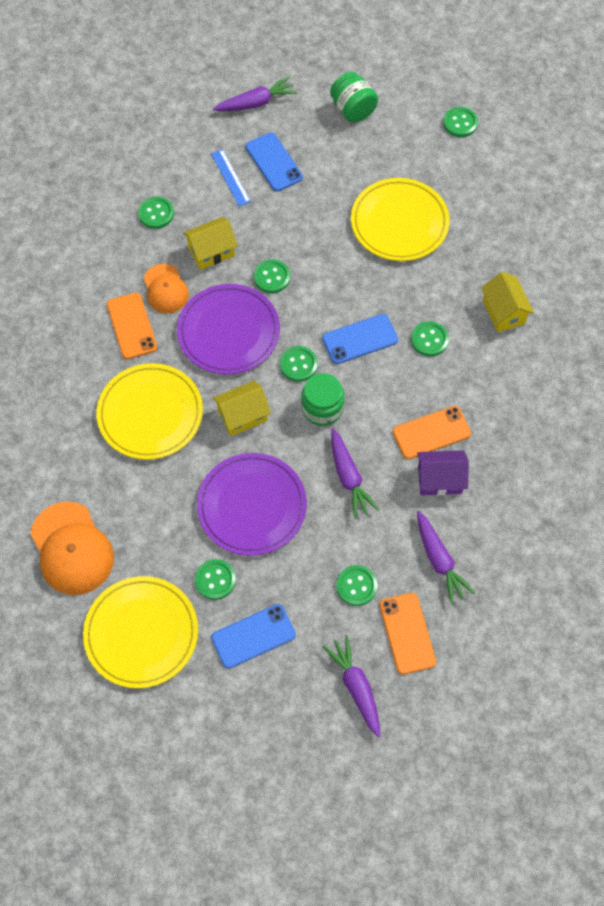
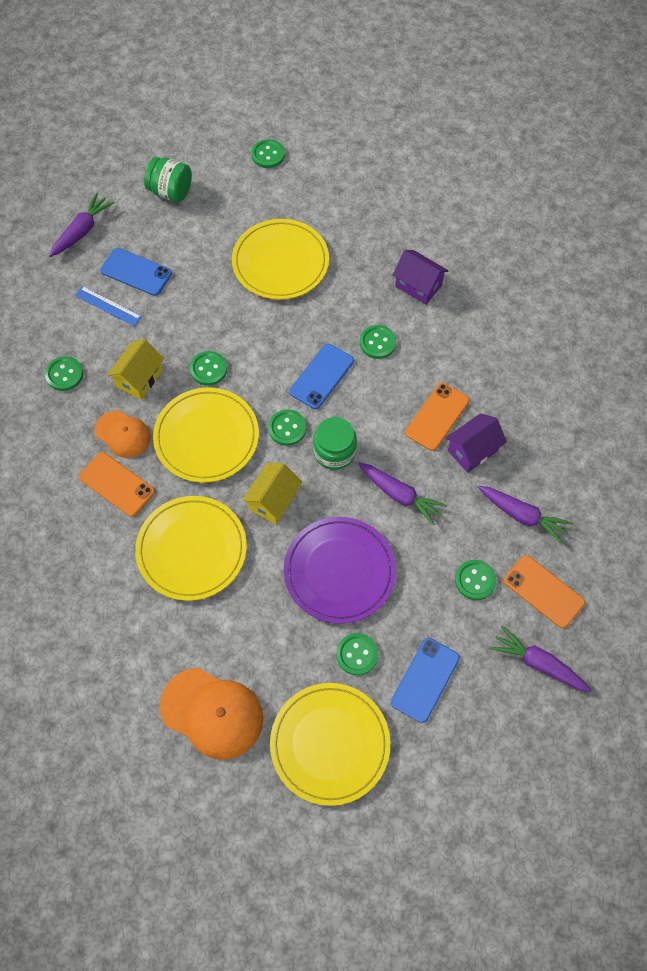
camera: 35 degrees left, 0 degrees up
(228, 331) = (206, 437): purple plate -> yellow plate
(503, 312) = (418, 286): yellow house -> purple house

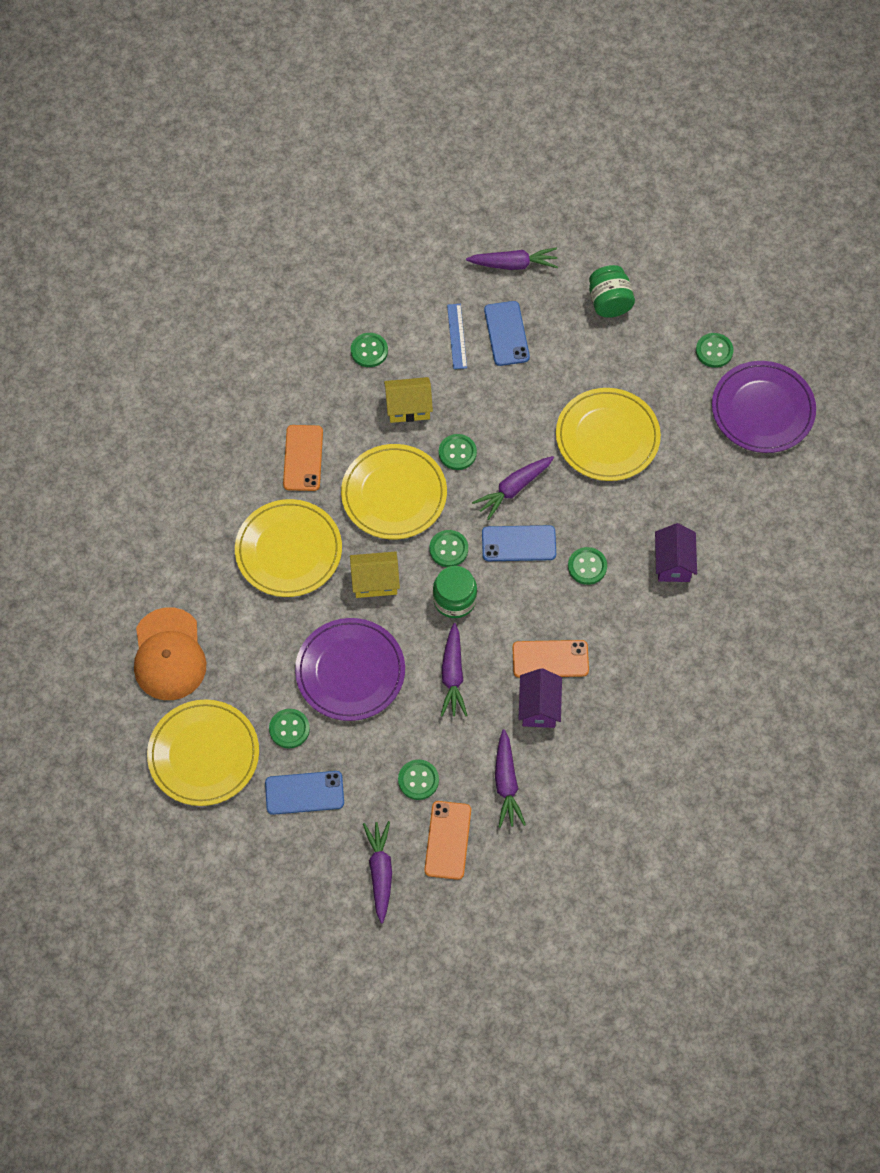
camera: 55 degrees right, 0 degrees up
(123, 434) = (349, 431): orange cap -> none
(272, 351) = (513, 489): none -> purple carrot
(339, 156) = (762, 409): none -> purple plate
(472, 450) = (539, 707): purple house -> purple house turned 75 degrees clockwise

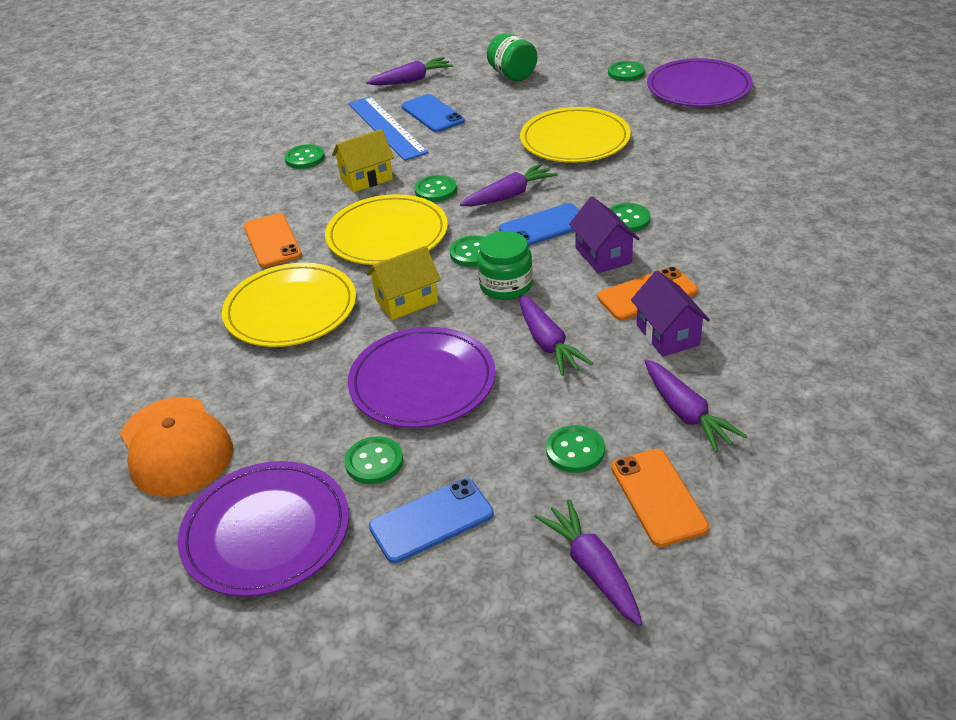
camera: 20 degrees left, 25 degrees down
(203, 754) = (266, 532): yellow plate -> purple plate
(456, 336) = (386, 128): blue ruler -> blue ruler, size x1.83
(513, 489) = (510, 195): purple carrot -> purple carrot turned 150 degrees counterclockwise
(673, 563) = (709, 191): purple house -> purple house (603, 255)

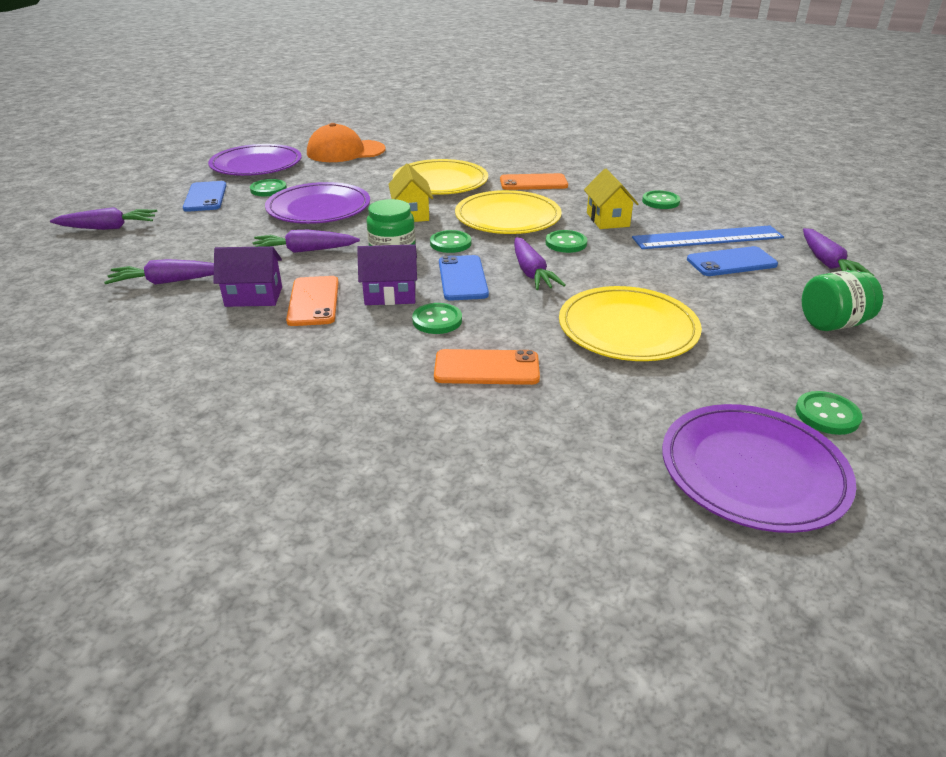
camera: 105 degrees right, 5 degrees down
(575, 451) = (194, 240): green button -> none
(658, 497) = (121, 255): orange phone -> orange phone (486, 368)

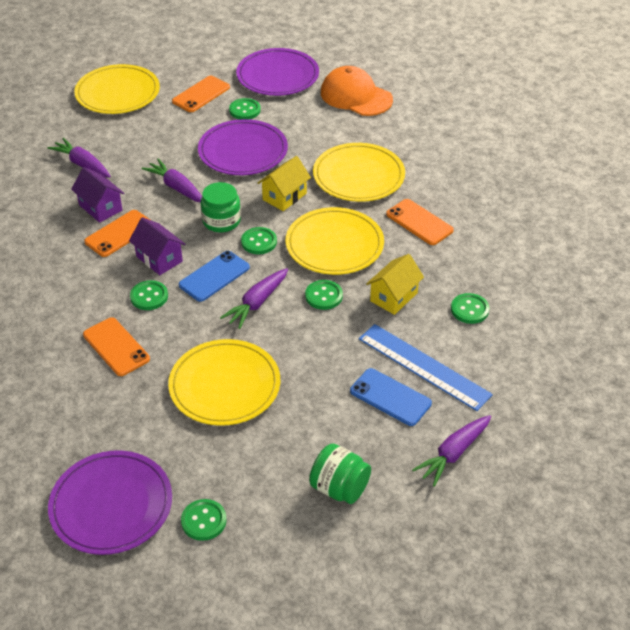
camera: 50 degrees right, 10 degrees up
(109, 228) = (117, 93): purple carrot -> yellow plate
(205, 197) = (201, 94): blue phone -> orange phone

